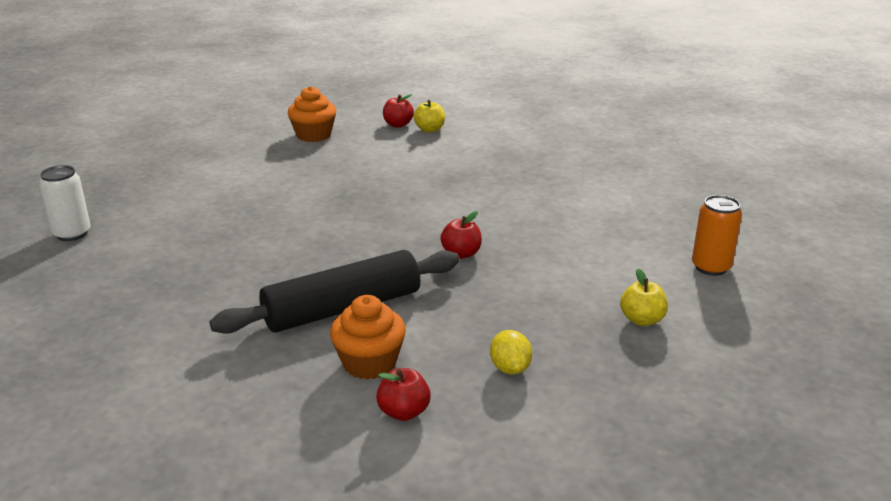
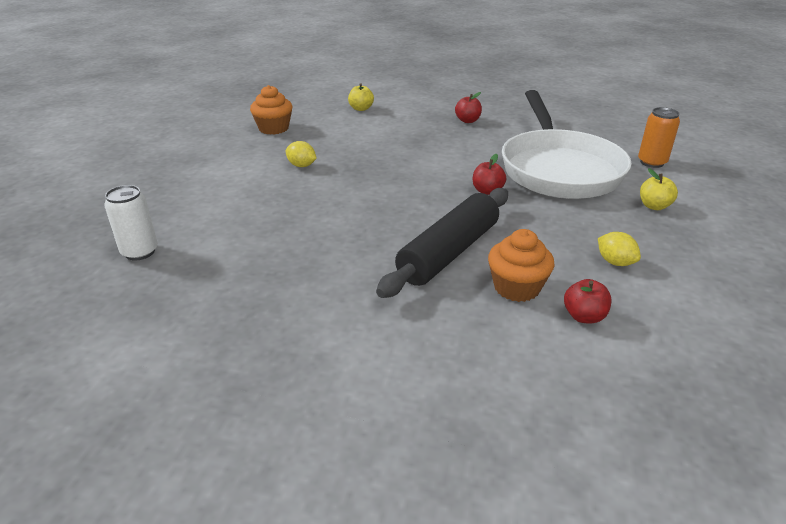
camera: 25 degrees left, 5 degrees up
(298, 182) = (301, 166): none -> yellow lemon
(398, 125) = (333, 109): red apple -> red apple (467, 121)
(577, 248) = (558, 169): none -> white pan

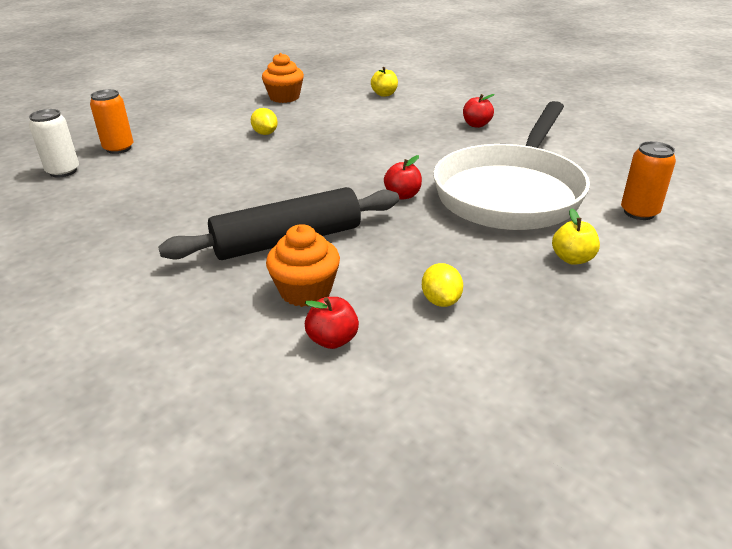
camera: 30 degrees right, 0 degrees up
(170, 214) = (119, 148): none -> orange can

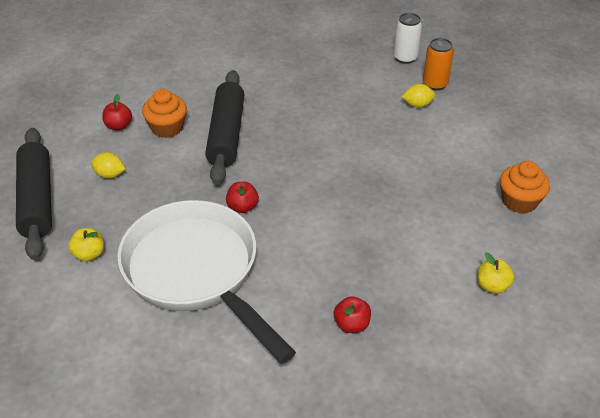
camera: 115 degrees right, 10 degrees up
(265, 133) = (421, 165): yellow lemon -> yellow lemon (417, 105)
(551, 344) = (37, 200): none -> black rolling pin
(639, 212) = (101, 335): orange can -> none

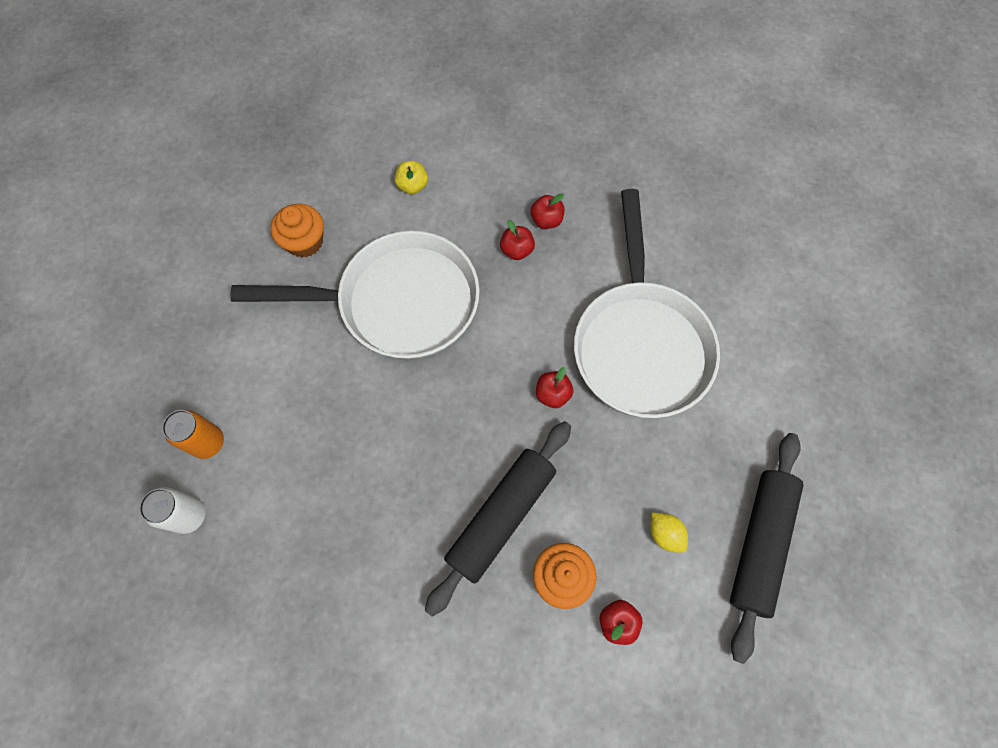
camera: 145 degrees left, 25 degrees up
(89, 254) = (730, 427): yellow apple -> none
(355, 285) = (516, 250): none -> red apple
(407, 201) = (398, 303): none -> white pan
(417, 105) = (261, 422): yellow lemon -> none

